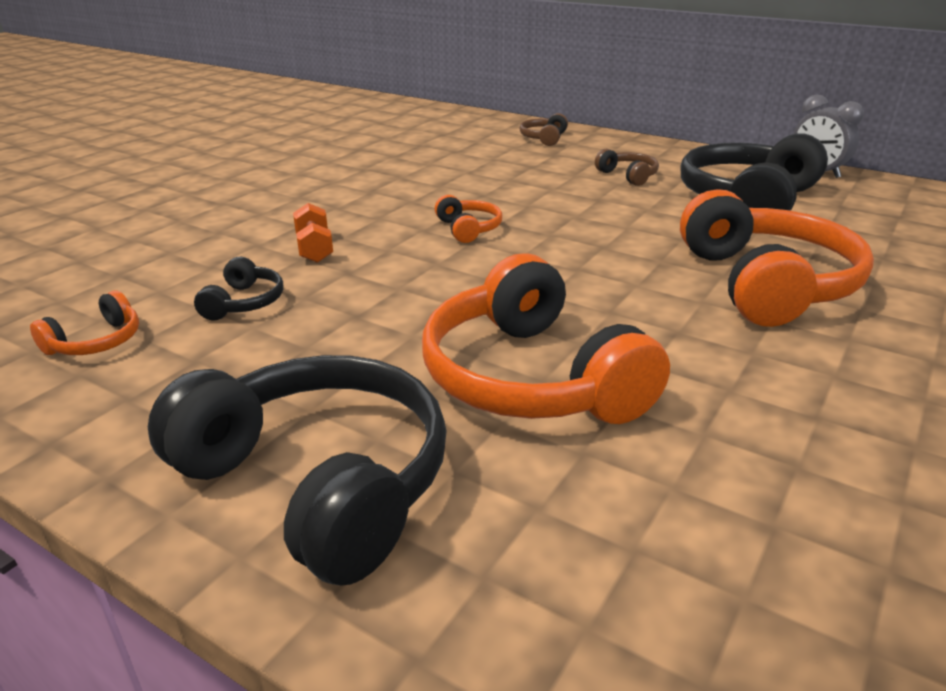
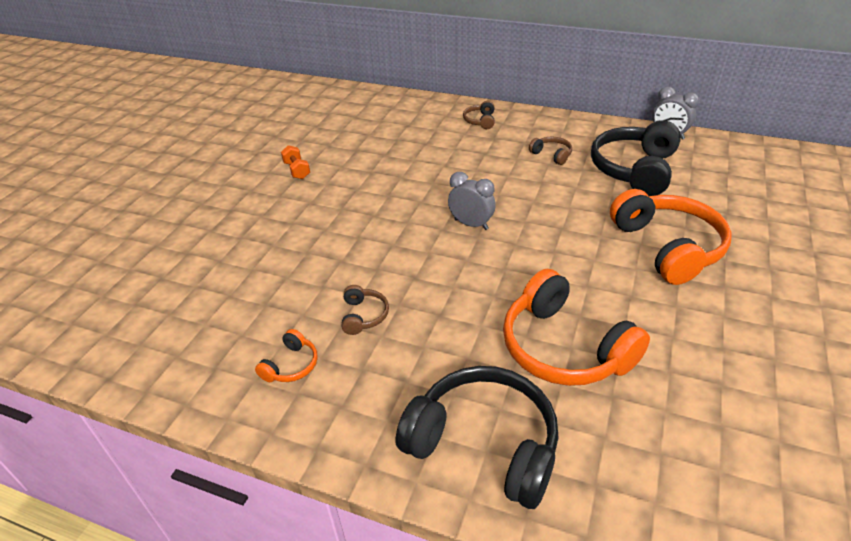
camera: 10 degrees left, 10 degrees up
(244, 302) = (363, 316): black headphones -> brown headphones
(314, 249) = (381, 259): orange dumbbell -> orange dumbbell (297, 170)
(468, 229) = (471, 224): orange headphones -> grey clock

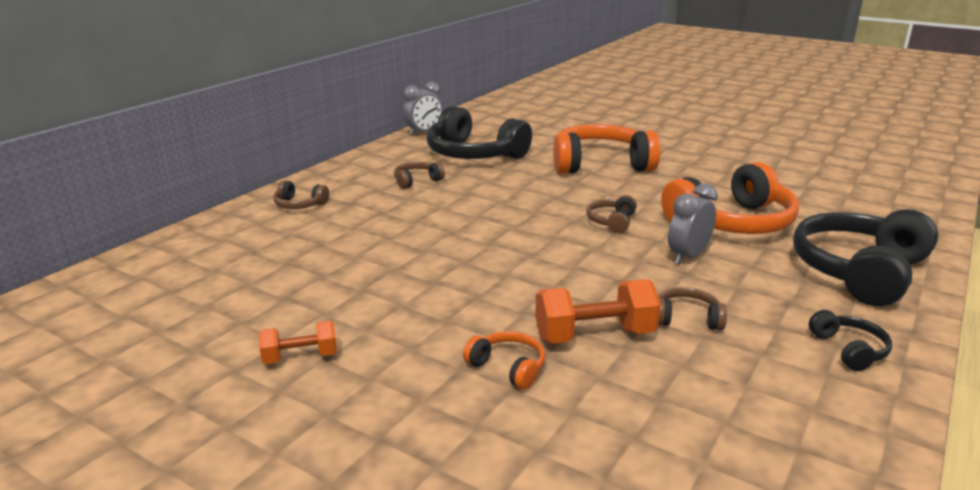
camera: 80 degrees left, 15 degrees down
(291, 365) = (781, 377): orange headphones -> orange headphones (508, 367)
(332, 412) = (849, 350): none -> black headphones
(333, 271) = (594, 335): none -> orange dumbbell
(471, 224) = (528, 238): grey clock -> grey clock (688, 257)
(524, 265) = (612, 221): none -> brown headphones

